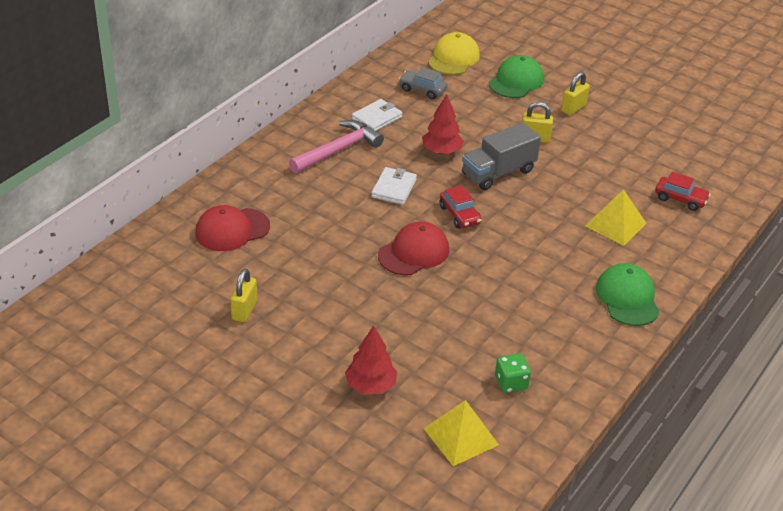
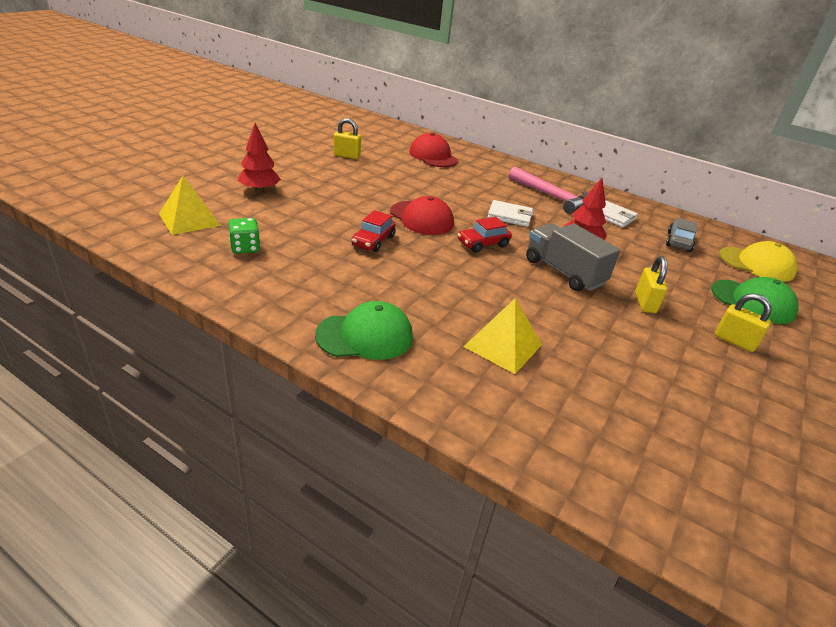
camera: 85 degrees right, 5 degrees down
(680, 199) = (585, 418): red car -> red car (373, 241)

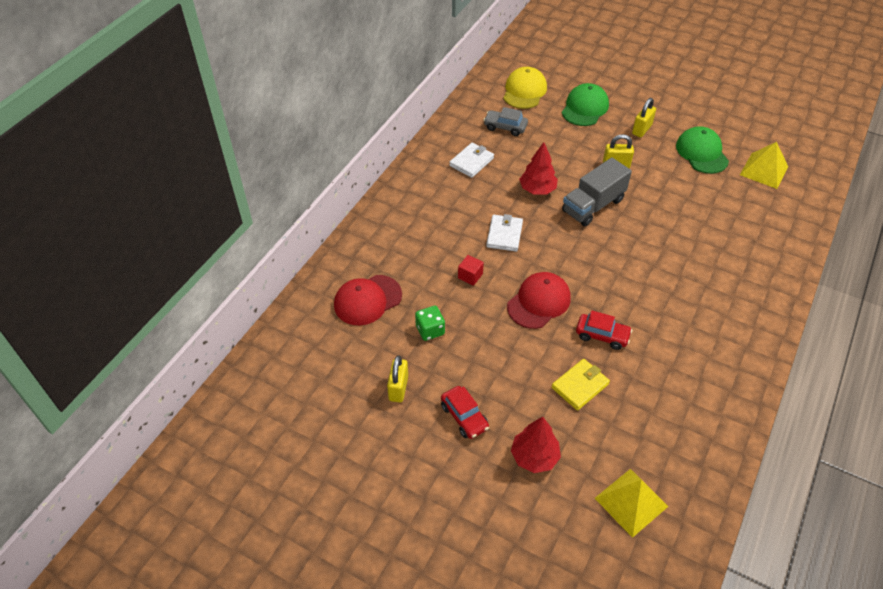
camera: 90 degrees left, 15 degrees up
(245, 248) = (661, 434): green dice -> green dice (430, 330)
(319, 220) = (580, 386): none -> yellow wallet
(365, 336) = (741, 324): green cap -> green cap (701, 153)
(456, 194) = (470, 276): none -> red cube
(483, 244) = (570, 256): red car -> red car (464, 417)
(503, 345) = (710, 247): yellow pyramid -> yellow pyramid (764, 170)
(551, 197) = (445, 200): pink hammer -> none

